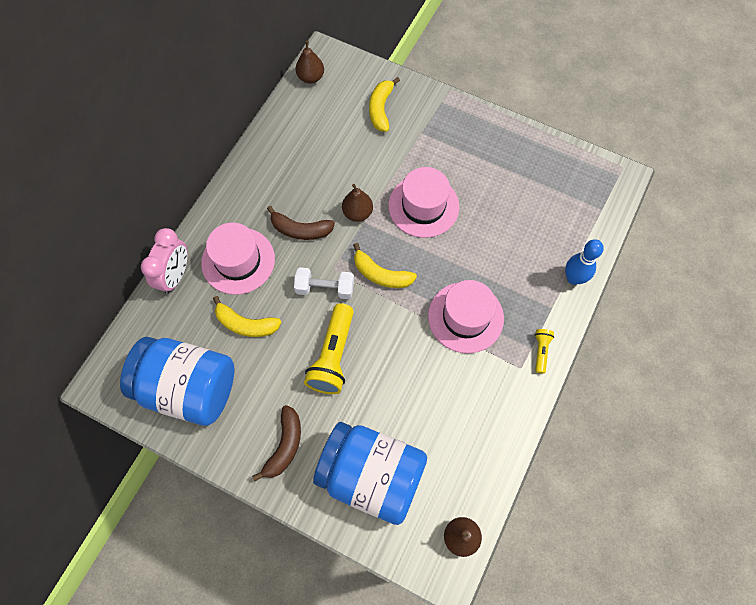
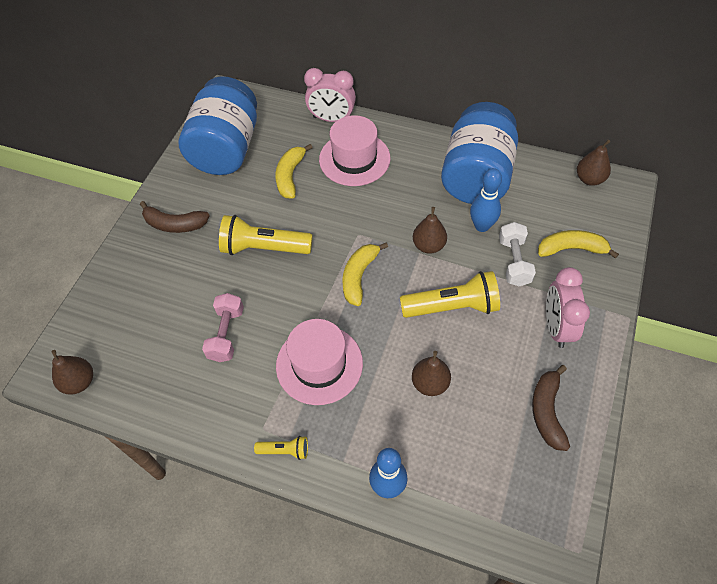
camera: 85 degrees right, 10 degrees down
(300, 230) = (397, 200): brown banana -> brown banana (547, 411)
(325, 288) = (336, 230): white dumbbell -> white dumbbell (514, 262)
(344, 168) = (482, 226): none -> blue bowling pin
(371, 476) = (144, 296): blue jar -> blue jar (476, 176)
(423, 206) = (452, 307): pink hat -> yellow flashlight
(425, 395) = (226, 334): none -> pink dumbbell
(452, 138) = (556, 327): none -> pink clock
(492, 235) = (430, 383): none -> brown pear

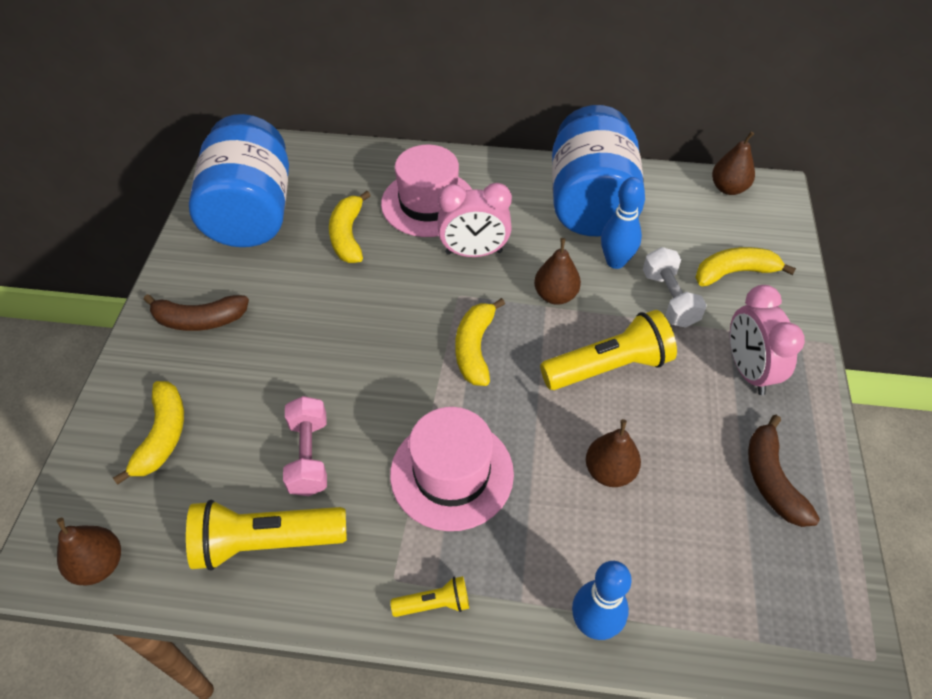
camera: 15 degrees left, 5 degrees down
(135, 303) = (163, 436): none -> yellow banana
(264, 248) = (334, 332): yellow flashlight -> yellow flashlight (266, 542)
(332, 119) = (385, 159): pink clock -> pink clock (474, 252)

